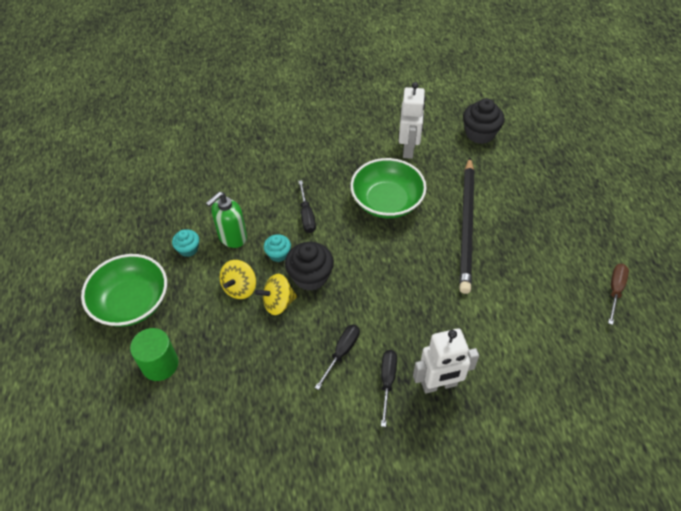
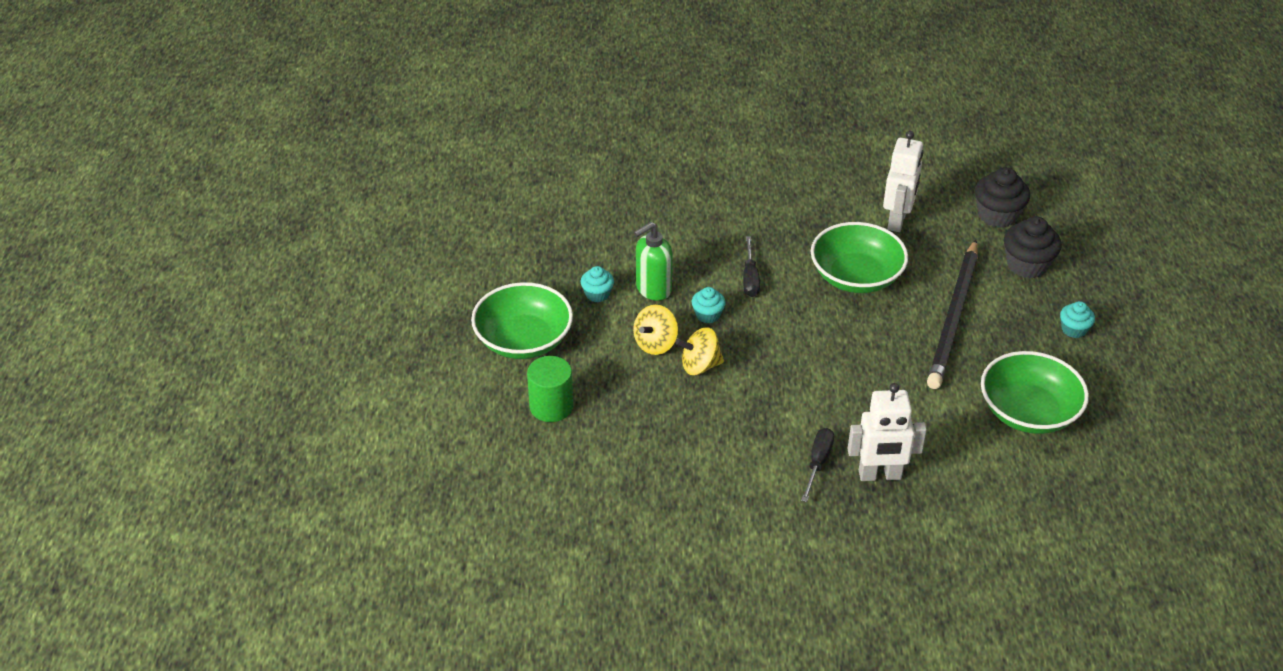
camera: 10 degrees right, 10 degrees down
(310, 276) = (744, 344): black cupcake -> black cupcake (1027, 265)
(341, 352) = (768, 427): black screwdriver -> none
(541, 302) = (1028, 412): none -> green bowl
(557, 222) = (1074, 329): none -> turquoise cupcake
(615, 290) = (1127, 413): brown screwdriver -> none

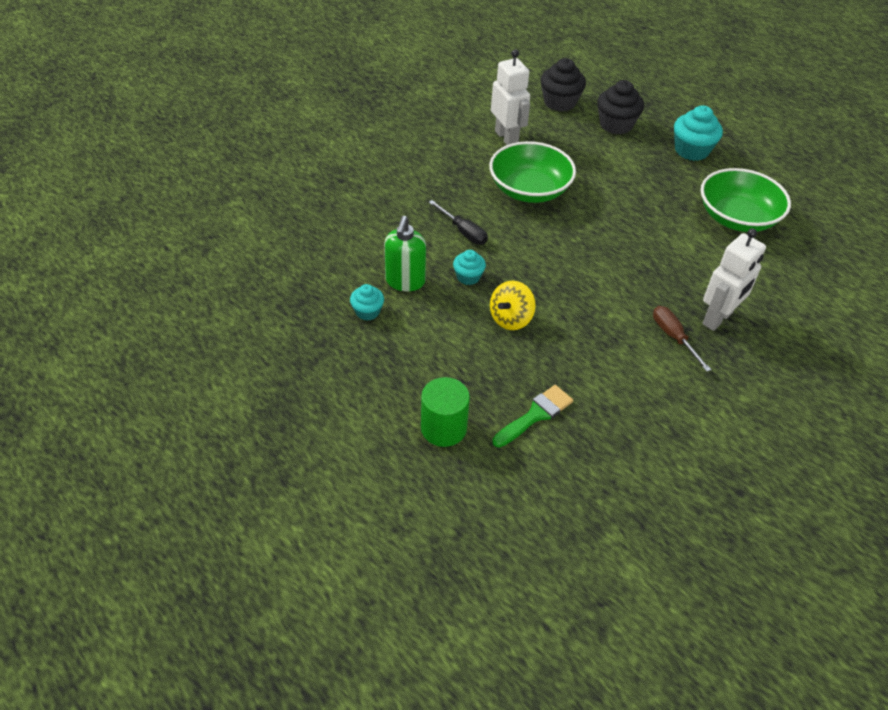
camera: 45 degrees left, 5 degrees up
(523, 340) = (353, 387): green bowl -> none
(628, 442) = (535, 415): none -> green brush
(655, 344) = (459, 323): yellow spinning top -> none
(818, 463) = (673, 337): black screwdriver -> brown screwdriver
(953, 317) = (620, 182): black pencil -> none
(1074, 329) = (691, 150): turquoise cupcake -> turquoise cupcake, size x1.72

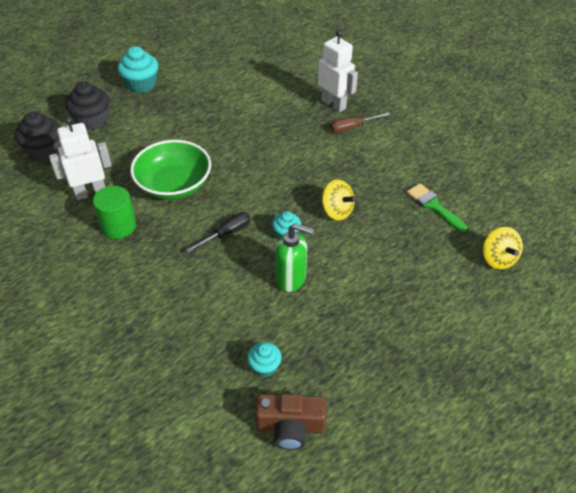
camera: 85 degrees left, 0 degrees up
(232, 284) = (290, 427): none -> brown camera
(367, 311) = (330, 307): turquoise cupcake -> turquoise cupcake (264, 366)
(443, 428) = (454, 259): green cylinder -> green cylinder (118, 226)
(448, 475) = (497, 259): none -> yellow spinning top
(737, 218) = (228, 77): green bowl -> none

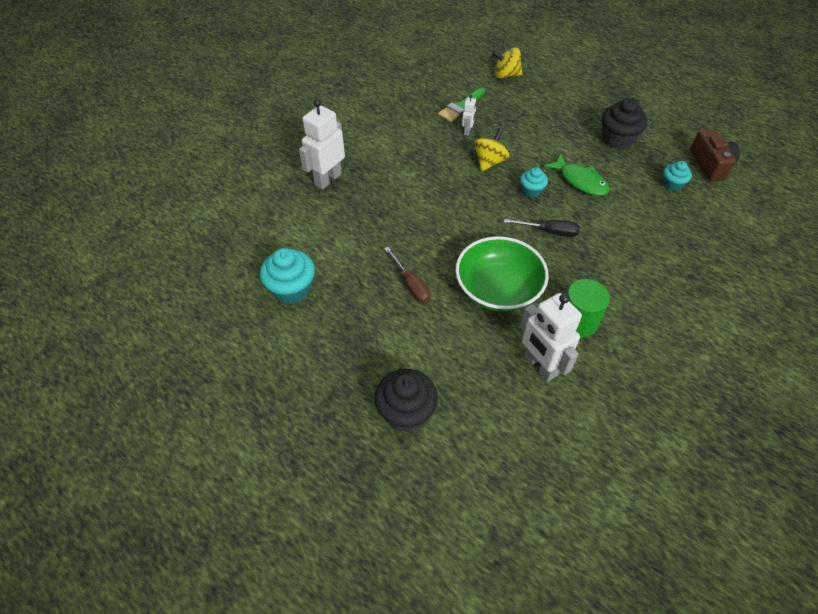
camera: 100 degrees left, 5 degrees up
(44, 151) = (484, 449): black cupcake -> black cupcake (617, 139)
(141, 84) = (313, 376): turquoise cupcake -> turquoise cupcake (291, 289)
(226, 233) = (549, 232): black screwdriver -> black screwdriver turned 150 degrees clockwise
(291, 278) = (580, 181): green soap dispenser -> green fish
(352, 127) = (365, 162): brown screwdriver -> brown screwdriver (411, 284)
(390, 204) = (467, 131): none -> white robot
(497, 259) = (506, 75): yellow spinning top -> yellow spinning top turned 150 degrees counterclockwise

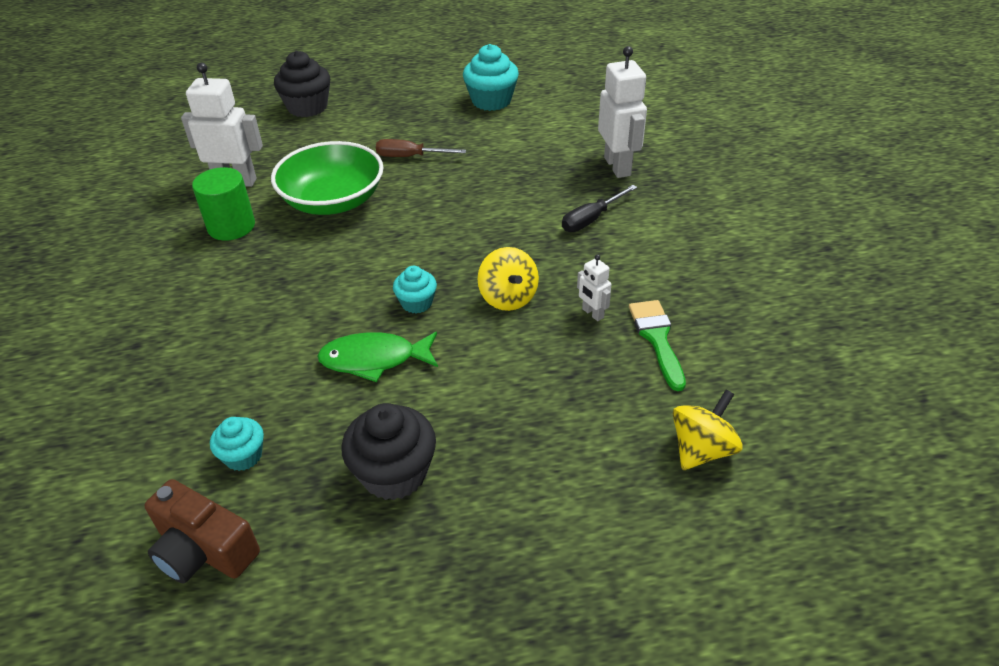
camera: 130 degrees right, 10 degrees down
(549, 232) = (343, 276): black screwdriver -> black screwdriver (591, 219)

